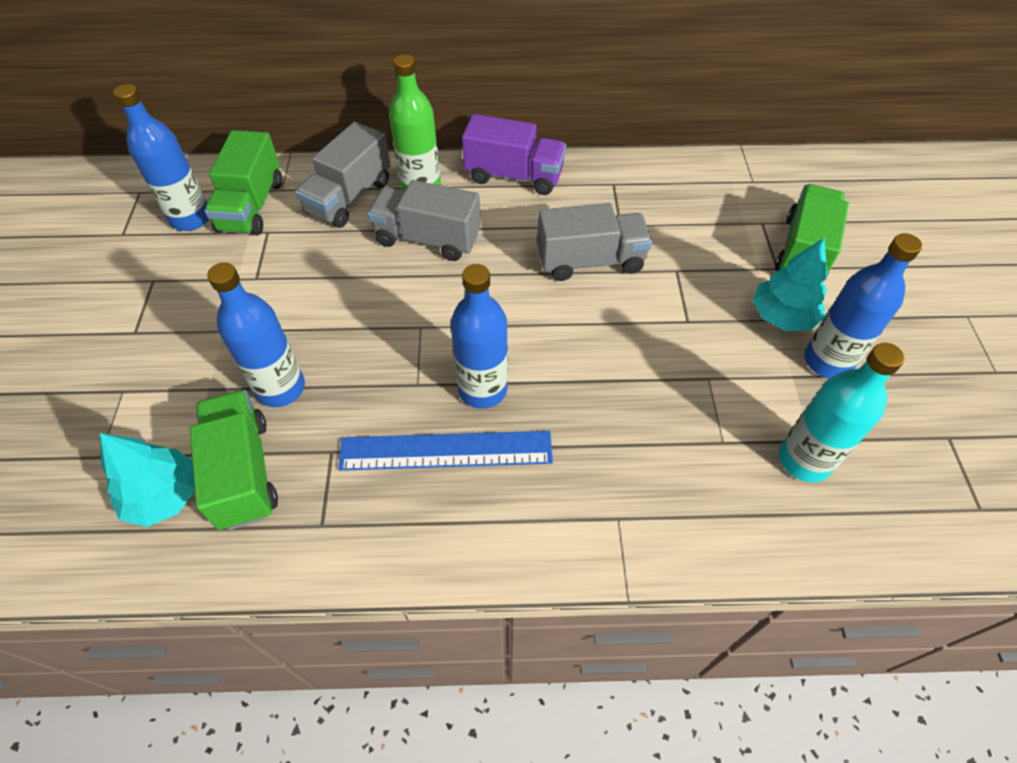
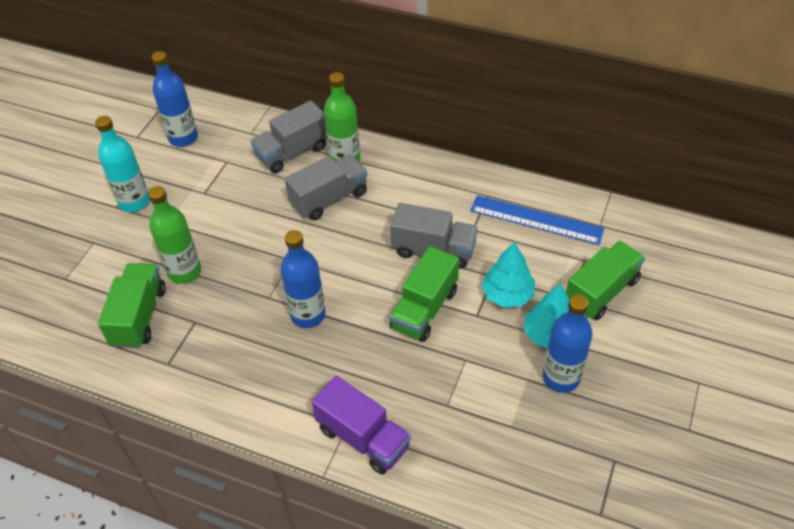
camera: 25 degrees right, 5 degrees down
(164, 495) = (90, 314): turquoise tree -> turquoise tree (507, 294)
(252, 206) = (225, 140): green truck -> green truck (424, 309)
(280, 388) = (184, 271): blue bottle -> green bottle
(427, 239) = (329, 198): grey truck -> grey truck turned 105 degrees clockwise
(446, 450) = (263, 346): blue ruler -> blue ruler (536, 219)
(514, 176) = (417, 168): purple truck -> purple truck (363, 438)
(804, 460) = (496, 437): turquoise bottle -> turquoise bottle (134, 202)

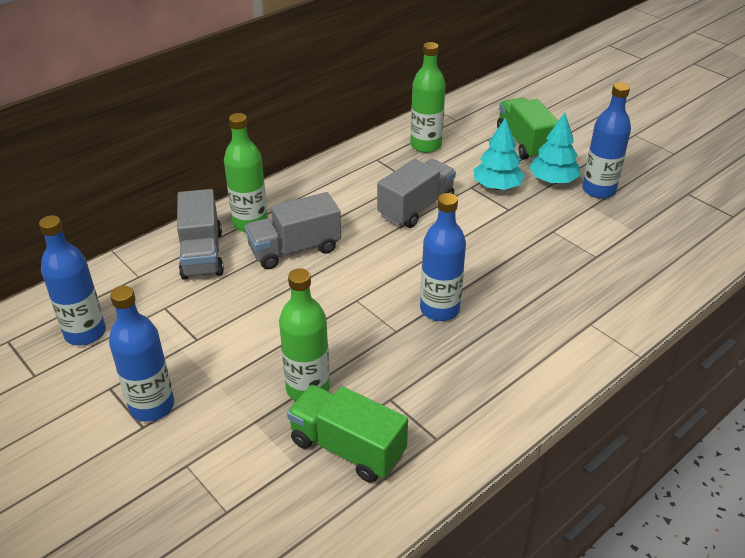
camera: 65 degrees left, 10 degrees down
(134, 202) = (152, 406): turquoise bottle -> blue bottle
(329, 198) = (295, 249): grey truck -> grey truck turned 105 degrees counterclockwise
(363, 438) = (608, 317): purple truck -> none
(424, 309) = (482, 235): green truck -> none
(536, 219) = (425, 145): blue ruler -> green bottle

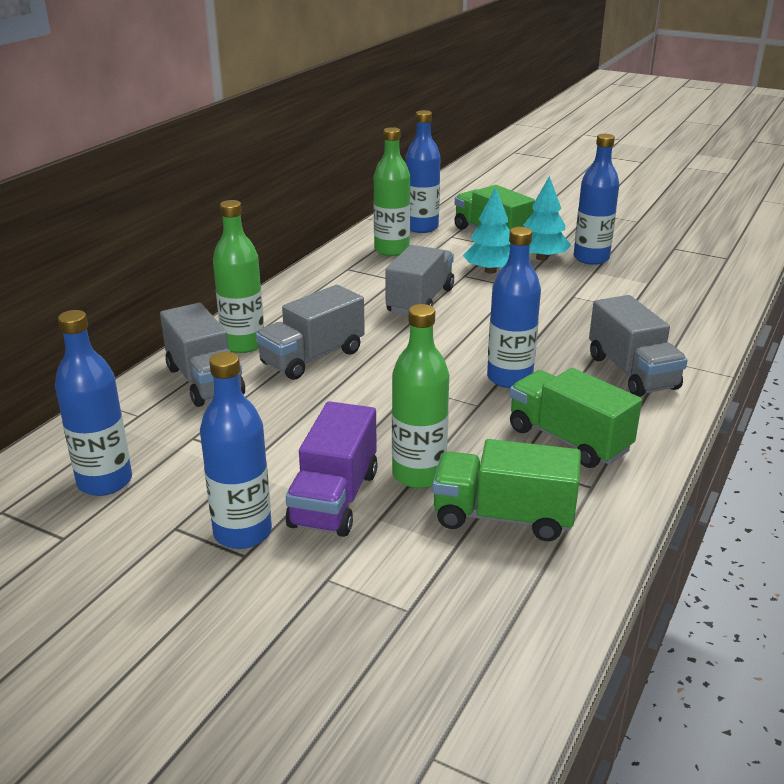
camera: 20 degrees left, 10 degrees down
(232, 394) = (334, 499): none -> purple truck
(448, 386) = (568, 440): none -> green truck
(467, 124) = (421, 227): none -> blue bottle
(549, 329) = (632, 372): none -> grey truck

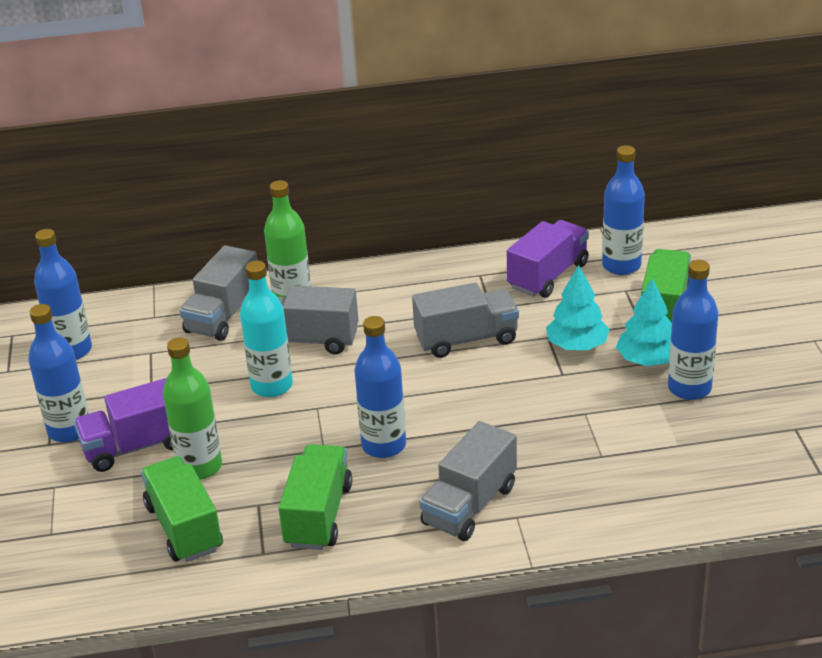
camera: 55 degrees right, 5 degrees up
(351, 396) = (271, 386): none -> turquoise bottle
(391, 250) = (548, 276): green bottle -> purple truck

